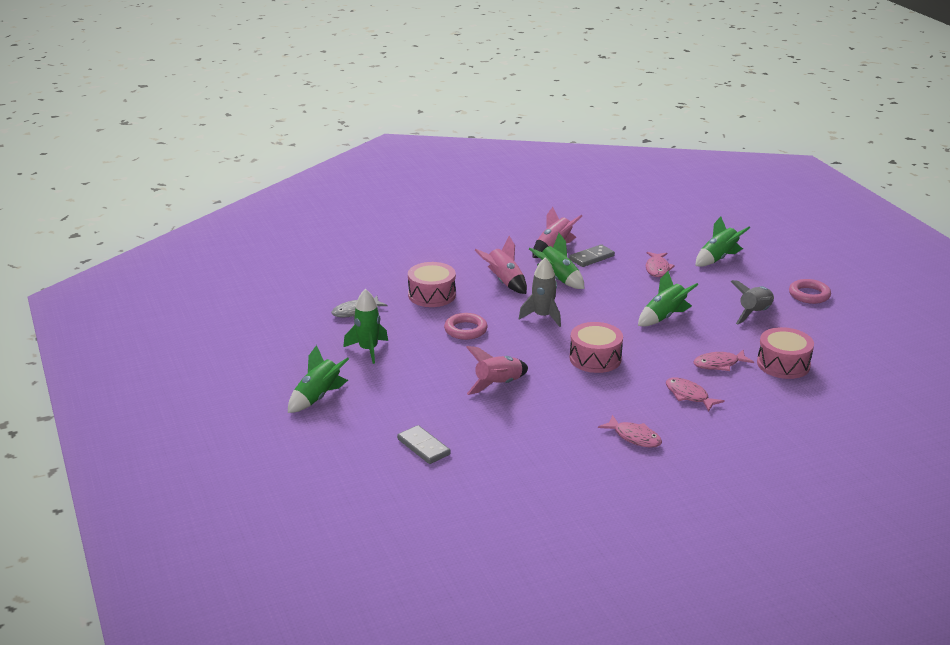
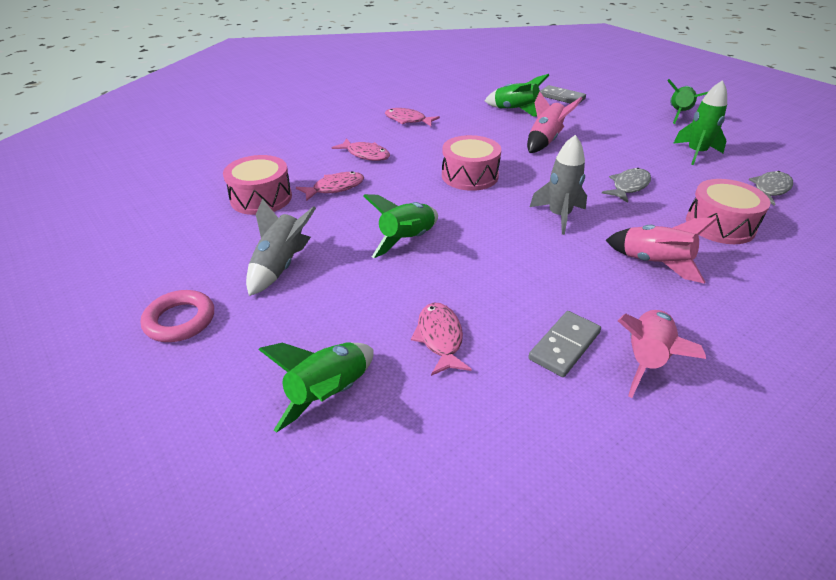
camera: 165 degrees right, 10 degrees up
(465, 330) = (628, 186): pink ring -> grey fish
(558, 279) = (585, 283): green rocket -> green rocket (515, 110)

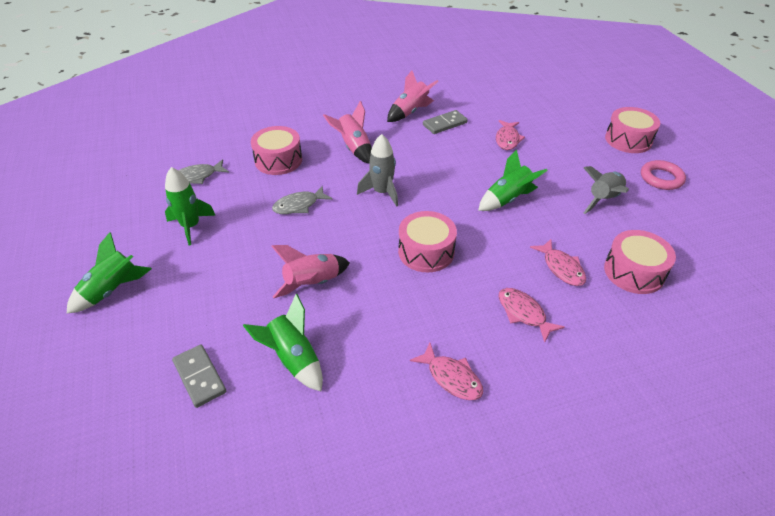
camera: 160 degrees left, 5 degrees up
(210, 397) = (628, 140): none -> pink drum
(329, 394) = (569, 130): green rocket -> none
(335, 188) = (561, 268): pink fish -> pink fish turned 105 degrees counterclockwise

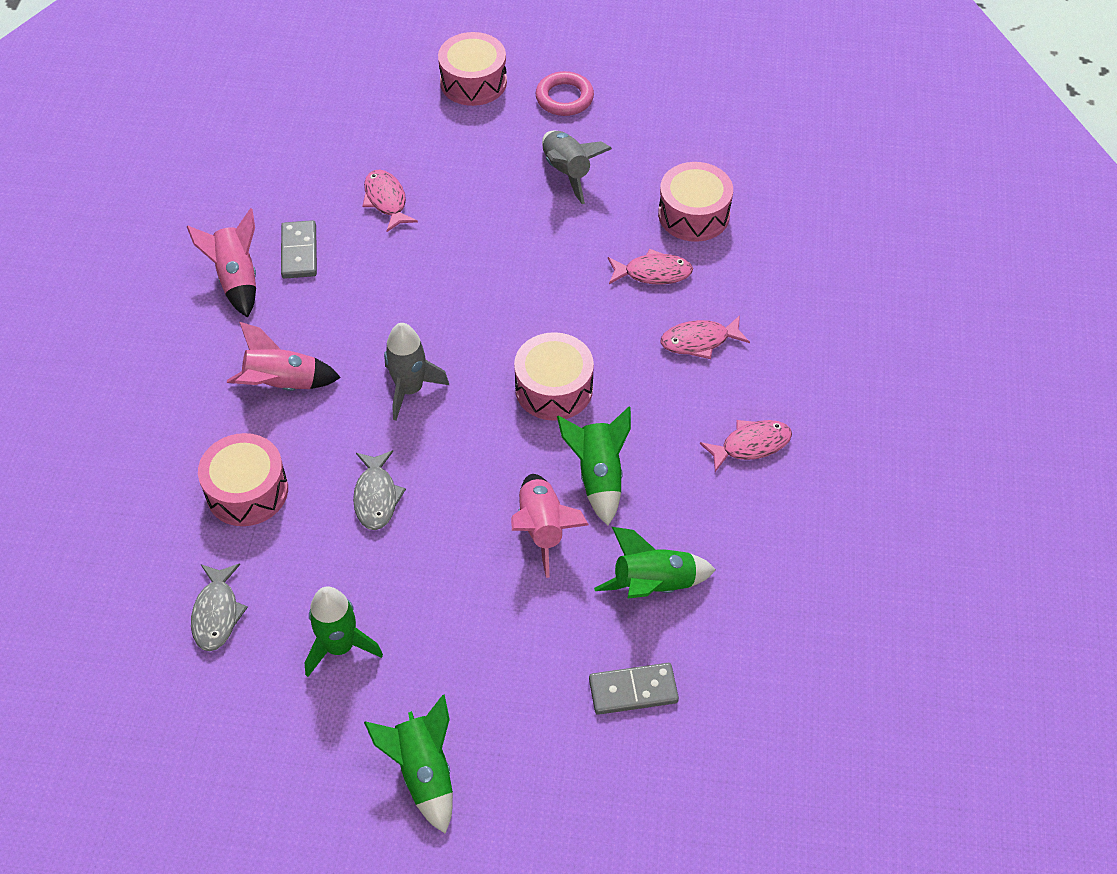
camera: 65 degrees left, 10 degrees up
(507, 139) = (386, 200): pink fish -> pink fish turned 150 degrees counterclockwise
(507, 199) = (509, 262): green rocket -> green rocket (598, 476)

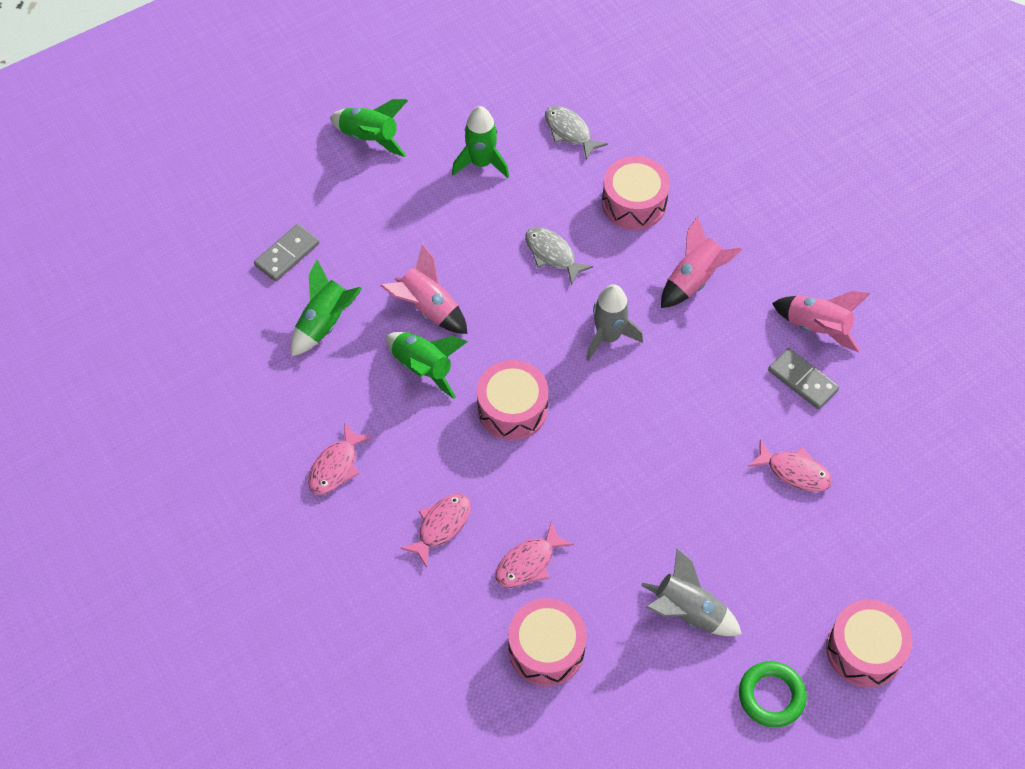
camera: 140 degrees right, 5 degrees up
(564, 98) = (771, 696): pink ring -> green ring

